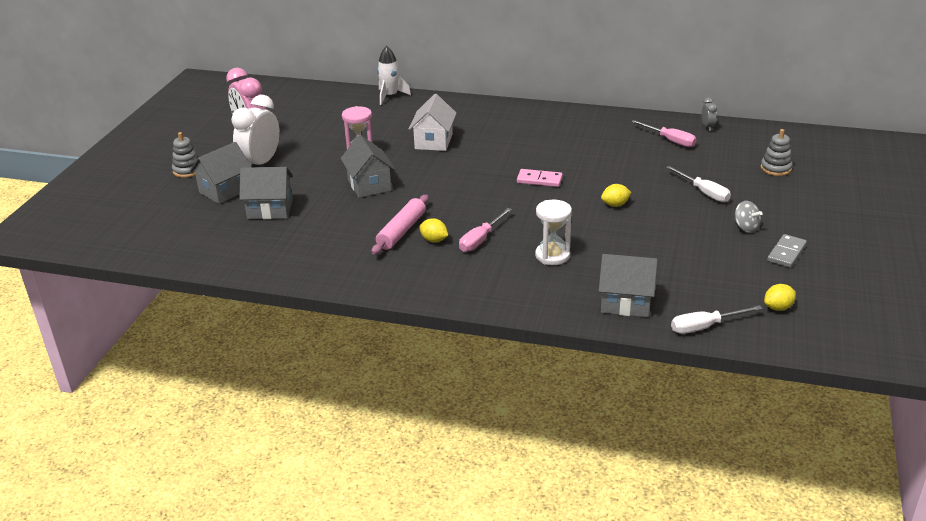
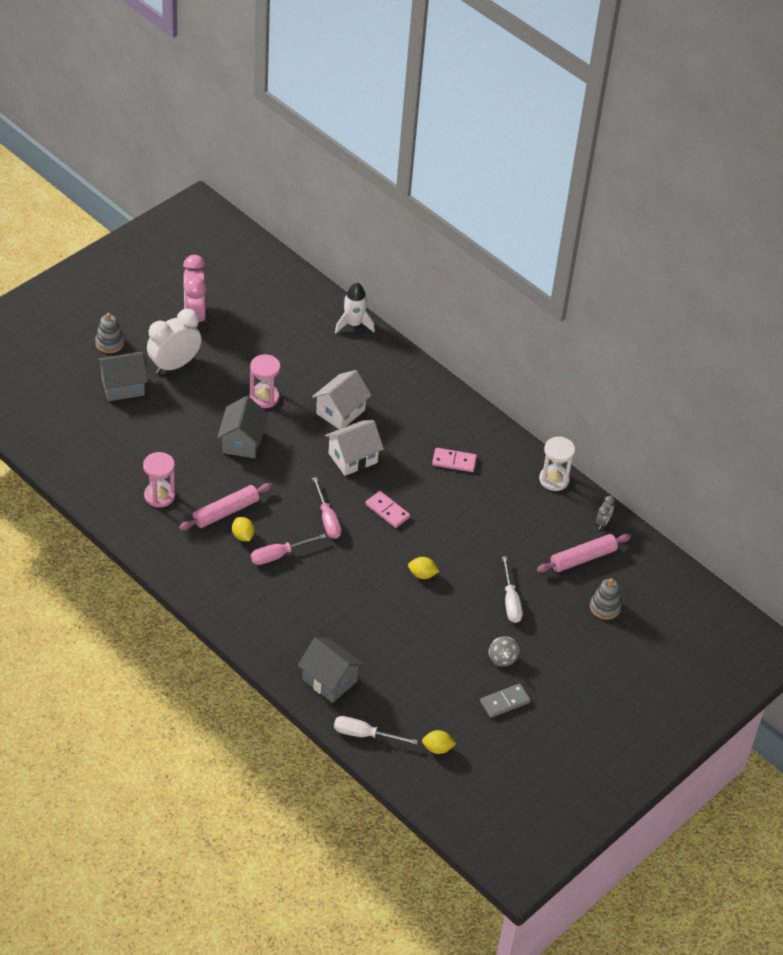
camera: 25 degrees right, 15 degrees up
(270, 209) = (143, 430): grey house -> none
(328, 244) = (159, 496): none -> pink hourglass
(474, 162) = (353, 458): none -> white house
(552, 256) = (319, 603): white hourglass -> white hourglass (554, 479)
(556, 136) = (454, 461): none -> pink domino
(670, 141) = (549, 522): pink screwdriver -> pink screwdriver (327, 519)
(721, 150) = (583, 558): none -> pink rolling pin

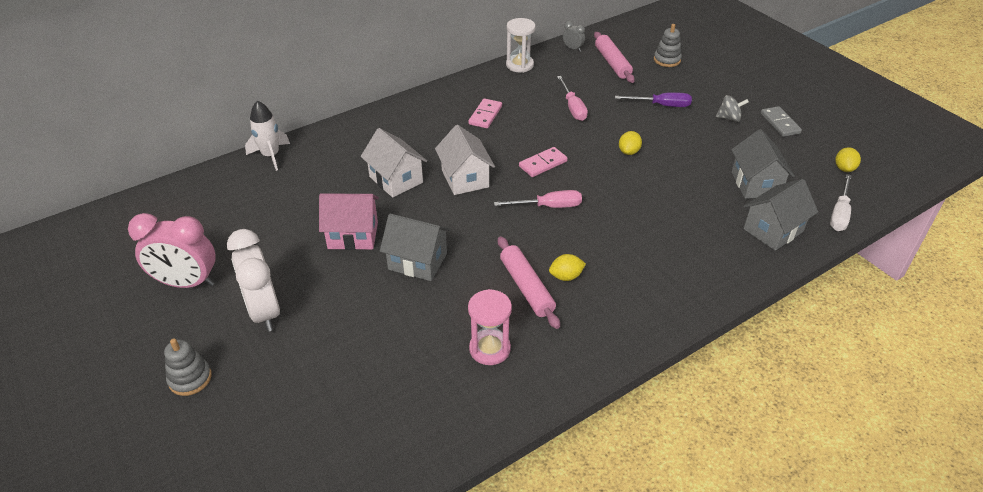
camera: 75 degrees left, 5 degrees down
(123, 386) = (281, 371): grey house -> grey house (755, 184)
(264, 397) = (353, 235): pink hourglass -> pink house
(279, 555) = (597, 249): pink screwdriver -> pink screwdriver (572, 108)
(510, 601) = (661, 105): white screwdriver -> purple screwdriver

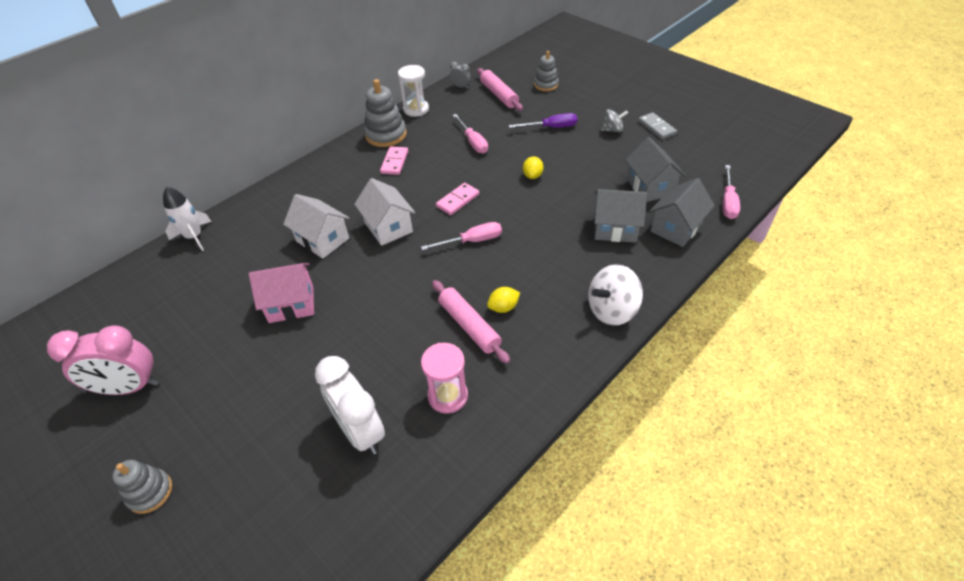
camera: 10 degrees left, 5 degrees up
(264, 312) = (216, 402): white clock -> white clock (360, 431)
(417, 261) = (360, 319): grey house -> grey house (615, 229)
(482, 86) = (386, 135): none -> grey stacking toy
(680, 299) = (611, 310): none -> white spinning top
(839, 213) = (728, 202): white screwdriver -> pink screwdriver
(844, 168) = (721, 160): yellow lemon -> none

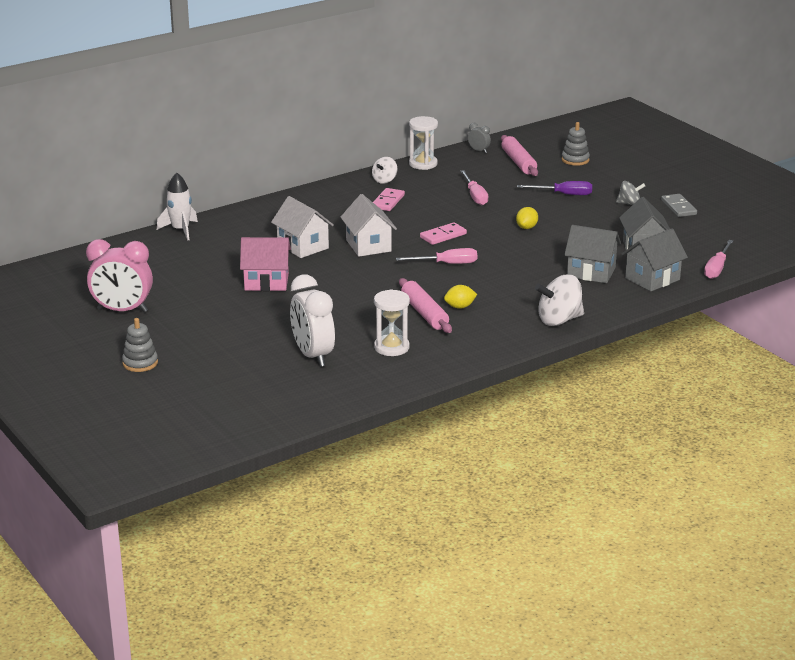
camera: 10 degrees right, 20 degrees down
(386, 135) = (384, 180): grey stacking toy -> white spinning top
(448, 396) = (391, 347): pink hourglass -> white hourglass

